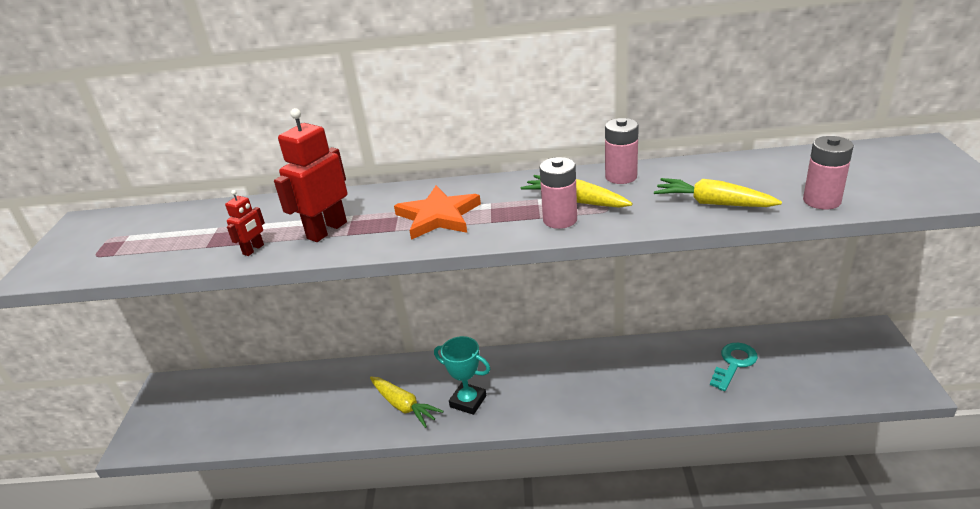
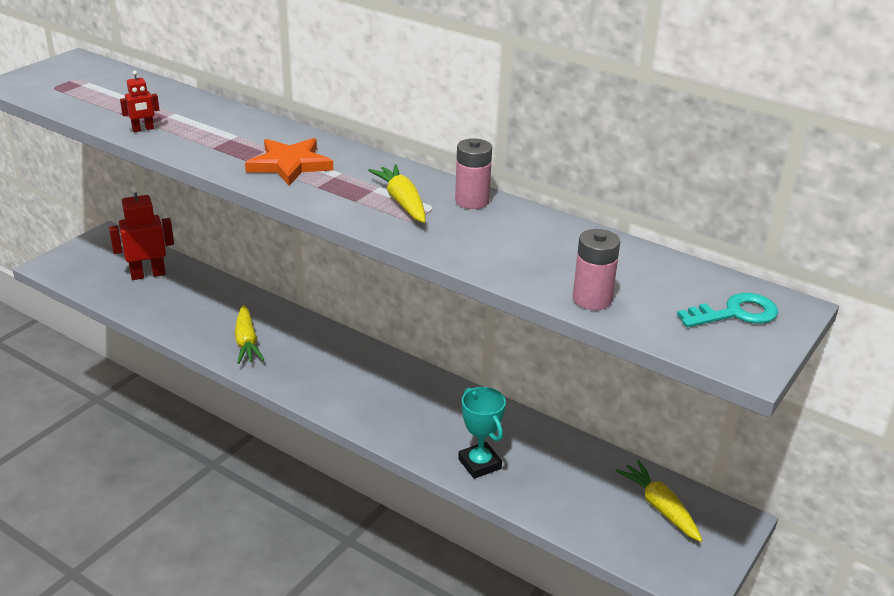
camera: 30 degrees right, 0 degrees up
(326, 230) = (205, 138): red robot -> red robot (148, 274)
(468, 401) = (296, 366): turquoise trophy -> turquoise trophy (479, 464)
(560, 220) = (366, 209): pink battery -> none
(712, 203) = (501, 256): yellow carrot -> yellow carrot (659, 507)
(734, 363) = (554, 466): turquoise key -> turquoise key (735, 313)

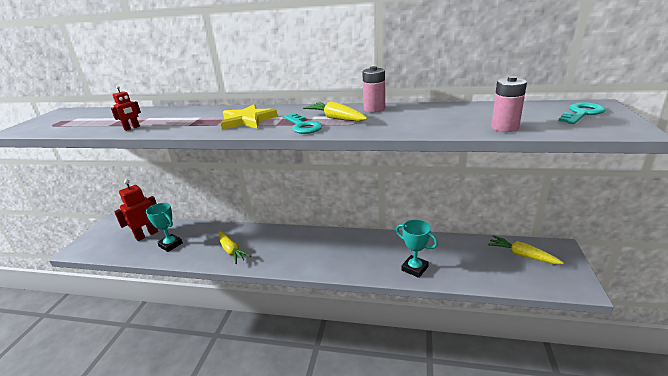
camera: 20 degrees left, 5 degrees down
(171, 302) = (170, 245): none -> turquoise trophy
(289, 164) = (247, 120): orange star -> yellow star
(347, 202) = (303, 126): none -> turquoise key

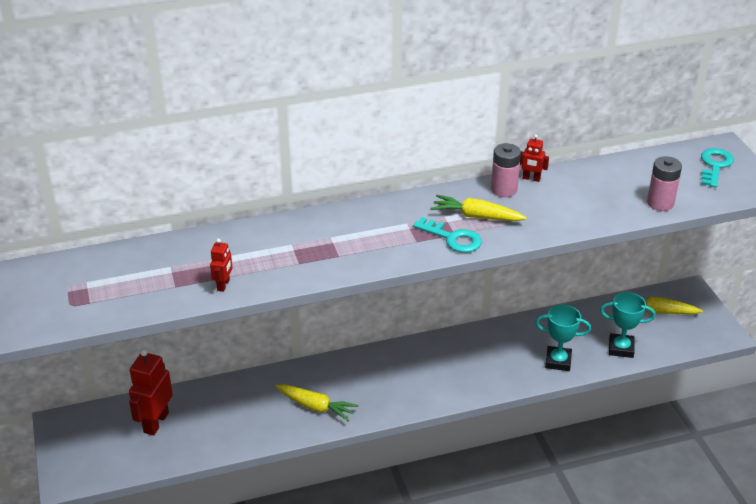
camera: 30 degrees left, 10 degrees up
(170, 245) = (214, 425): turquoise trophy -> turquoise trophy (621, 348)
(247, 120) = (369, 239): yellow star -> none
(402, 106) = (531, 179): none -> red robot

